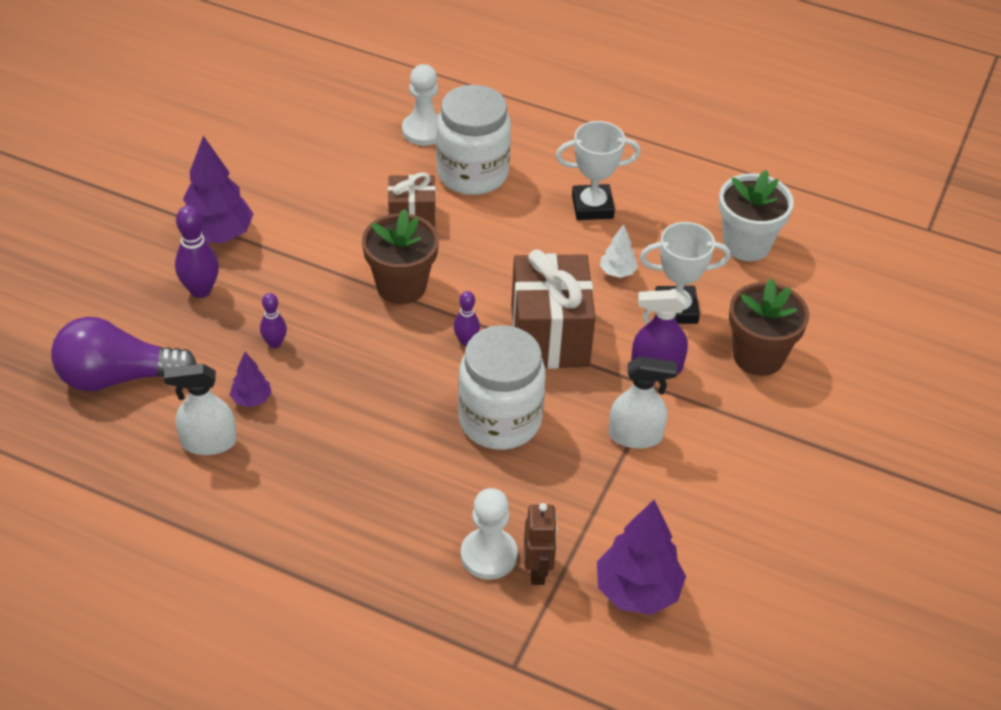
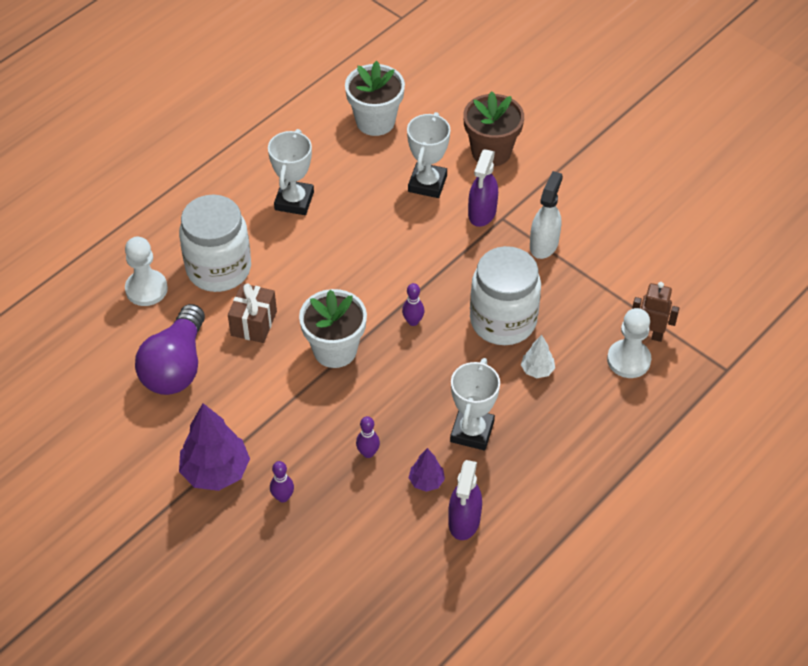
camera: 70 degrees left, 5 degrees up
(118, 377) = (366, 578): purple light bulb -> purple light bulb (176, 366)
(201, 290) = (283, 497): purple bowling pin -> purple bowling pin, size x0.61
(208, 442) = (464, 521): white spray bottle -> purple spray bottle
(330, 424) = (472, 432): none -> white trophy
(401, 286) = (335, 350): brown flower pot -> white flower pot
(550, 336) = (427, 267): brown gift -> none
(617, 272) = (374, 206): white tree -> white tree (537, 370)
(637, 591) = (681, 283): purple tree -> none

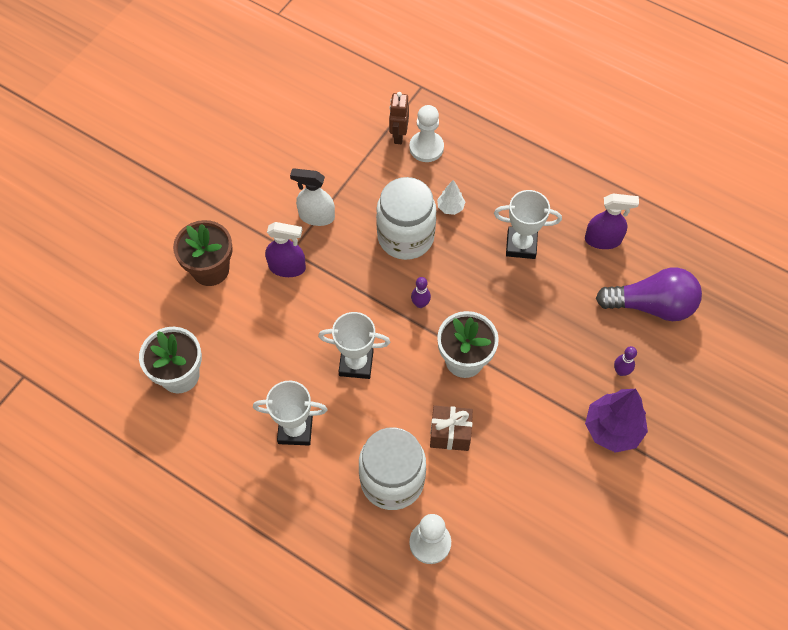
camera: 100 degrees left, 10 degrees up
(176, 366) = (513, 491): purple light bulb -> purple light bulb (651, 305)
(368, 453) = (561, 316): purple bowling pin -> none
(426, 481) = (576, 270): purple tree -> none
(427, 183) = (257, 316): white trophy -> white trophy (356, 363)

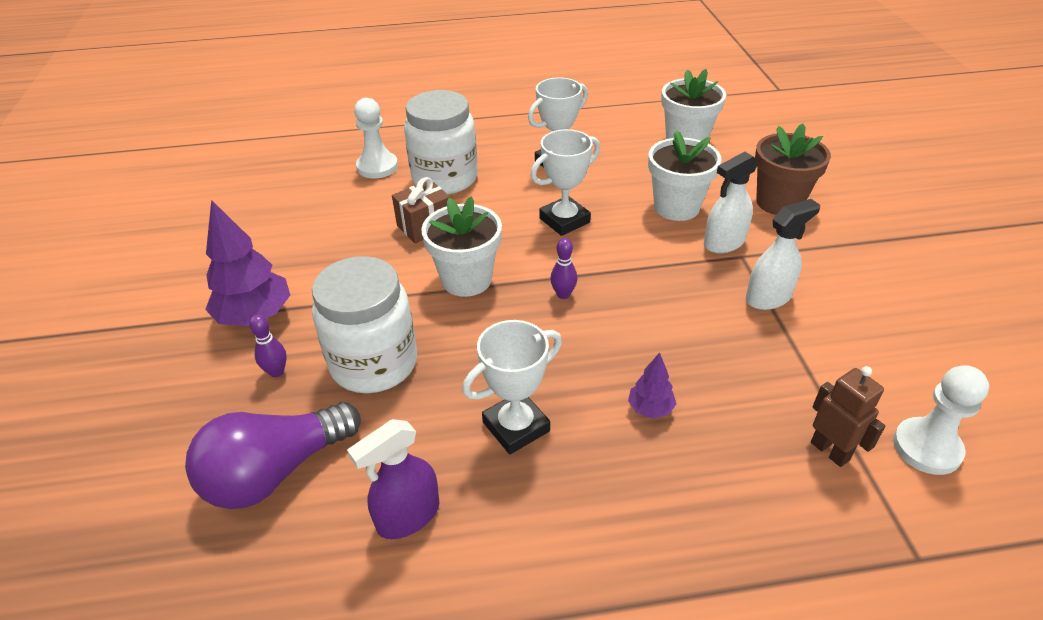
camera: 140 degrees right, 20 degrees down
(274, 317) = (676, 207): none -> white flower pot
(287, 267) = (724, 243): purple spray bottle -> white spray bottle
(405, 237) = (657, 341): white jar -> white jar (374, 363)
(426, 148) = (777, 463): white pawn -> white pawn (926, 447)
(450, 207) = (650, 409): white tree -> purple tree

